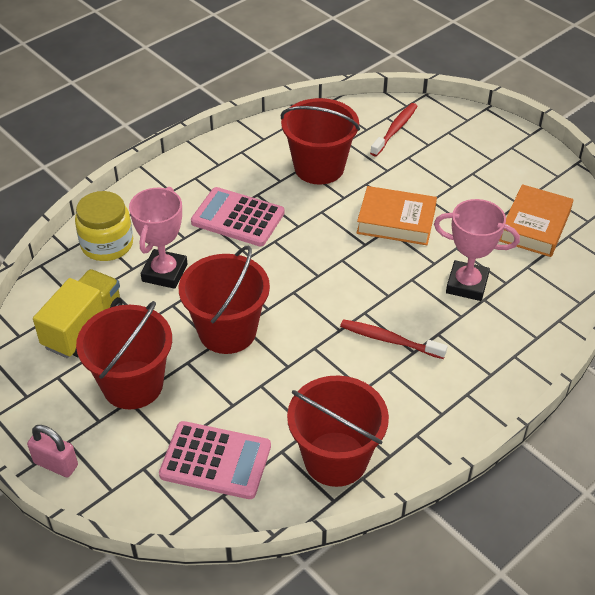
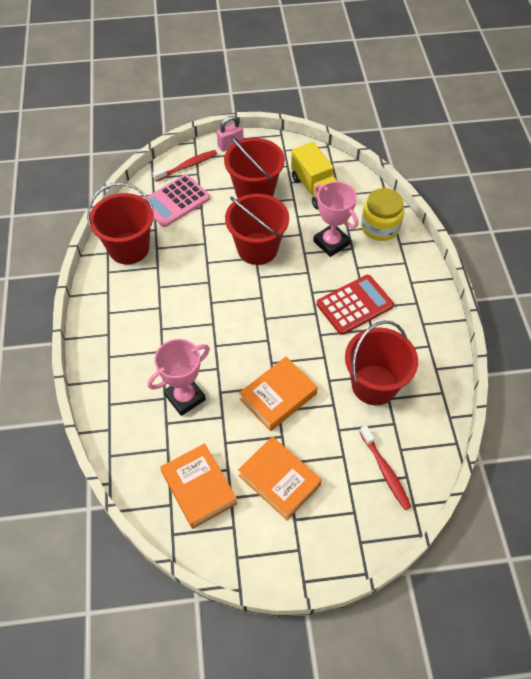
camera: 125 degrees right, 10 degrees up
(238, 218) = (354, 305): pink calculator -> red calculator
(390, 340) = (180, 322): red toothbrush -> red toothbrush (187, 166)
(471, 183) = (279, 480): none -> orange book

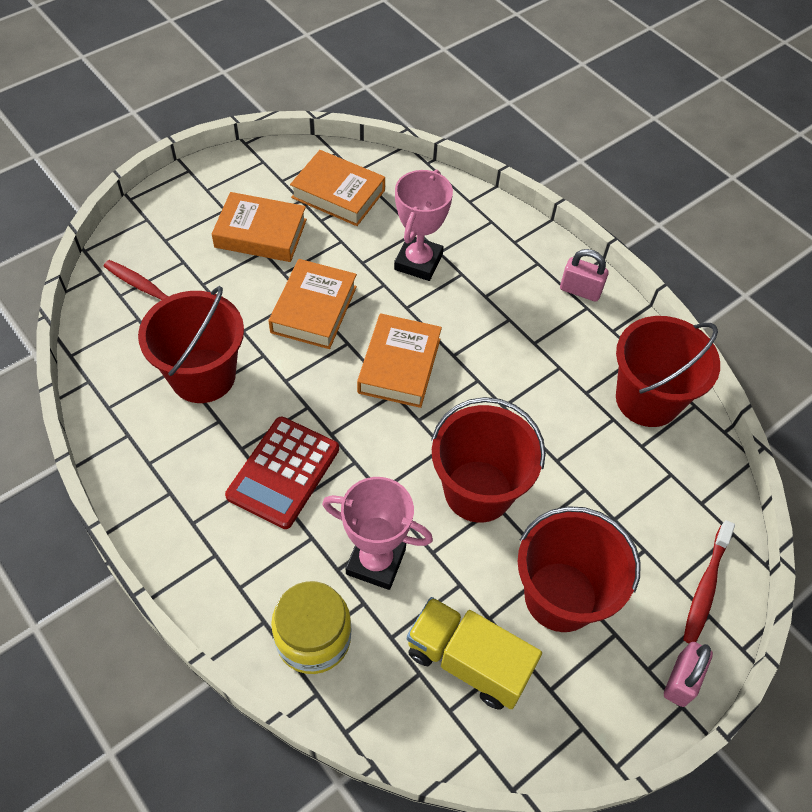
camera: 145 degrees right, 0 degrees up
(101, 325) = (580, 290): none -> pink padlock
(175, 201) = (660, 508): pink calculator -> none
(250, 332) = (399, 365): none -> orange book

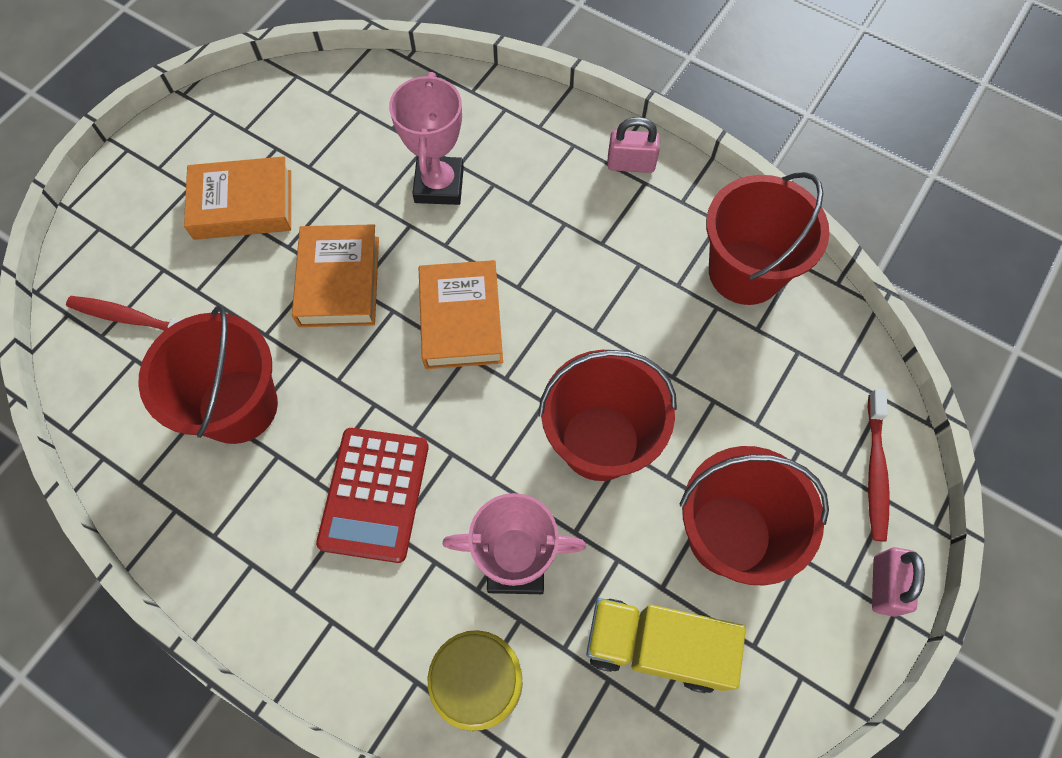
camera: 15 degrees left, 10 degrees up
(338, 194) = (317, 127): orange book -> none

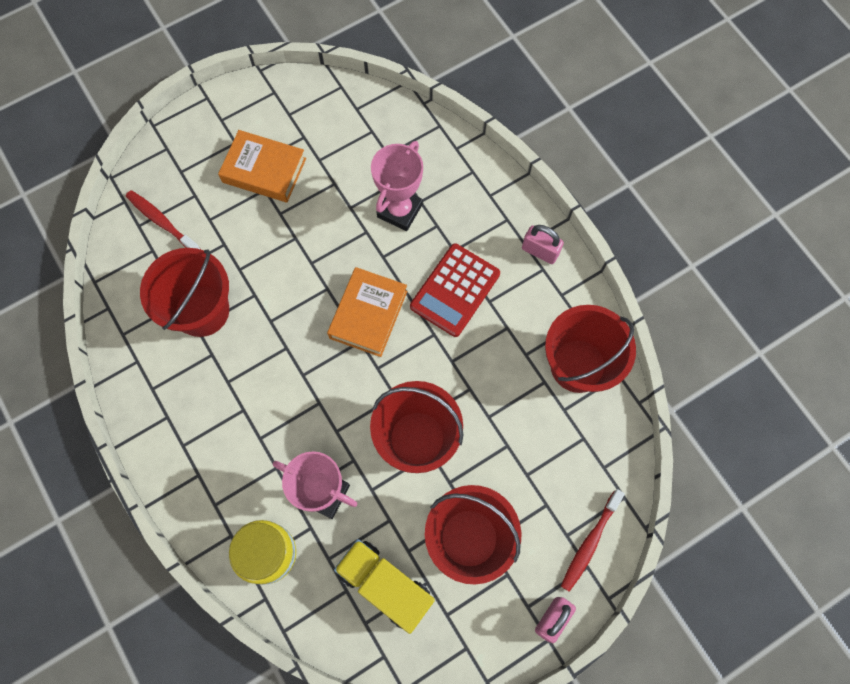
camera: 25 degrees right, 5 degrees up
(339, 281) = (302, 252): orange book -> none
(374, 494) = (259, 407): red calculator -> red calculator (455, 290)

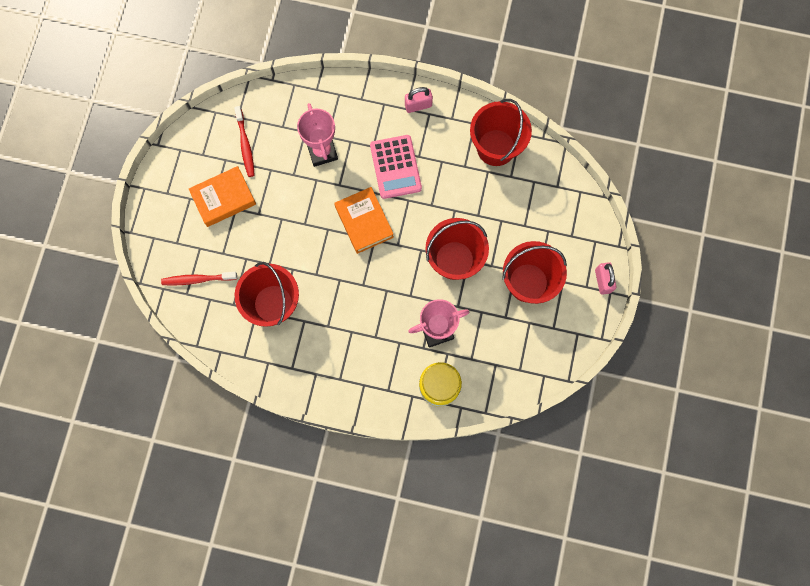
camera: 45 degrees left, 5 degrees up
(385, 585) = (511, 343): yellow truck -> none
(455, 290) = (395, 167): red calculator -> pink calculator
(590, 542) = (585, 228): red toothbrush -> red toothbrush (245, 144)

